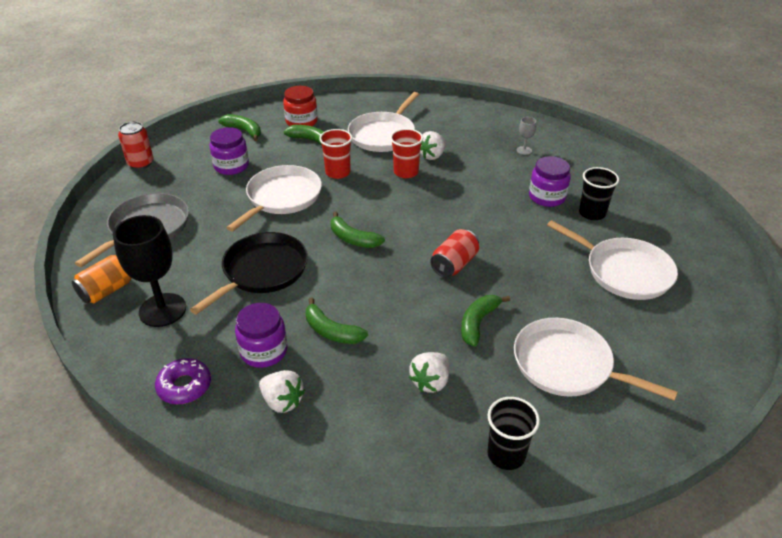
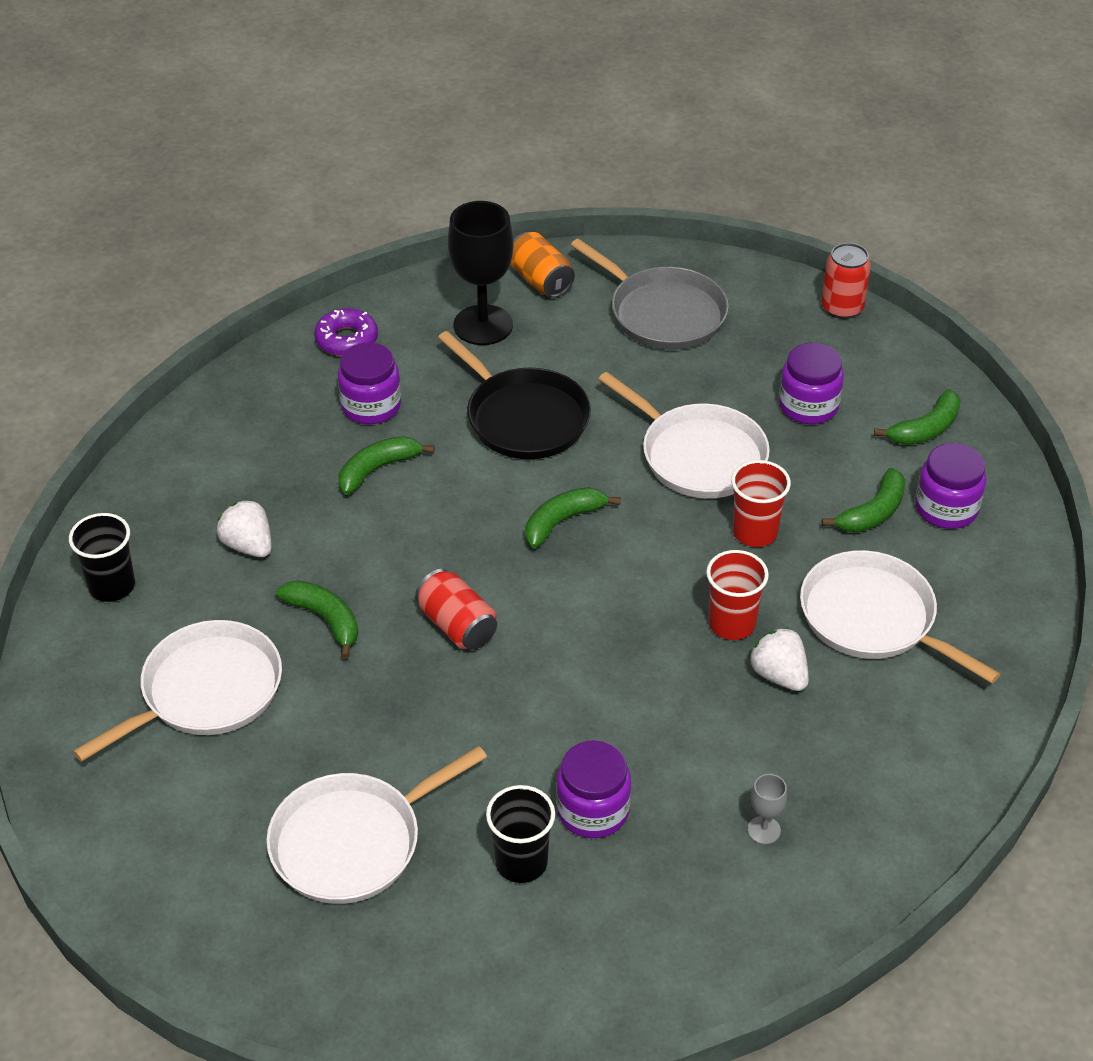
camera: 105 degrees right, 5 degrees up
(282, 401) = (285, 413): white strawberry -> none
(301, 122) = (946, 508): red jar -> purple jar

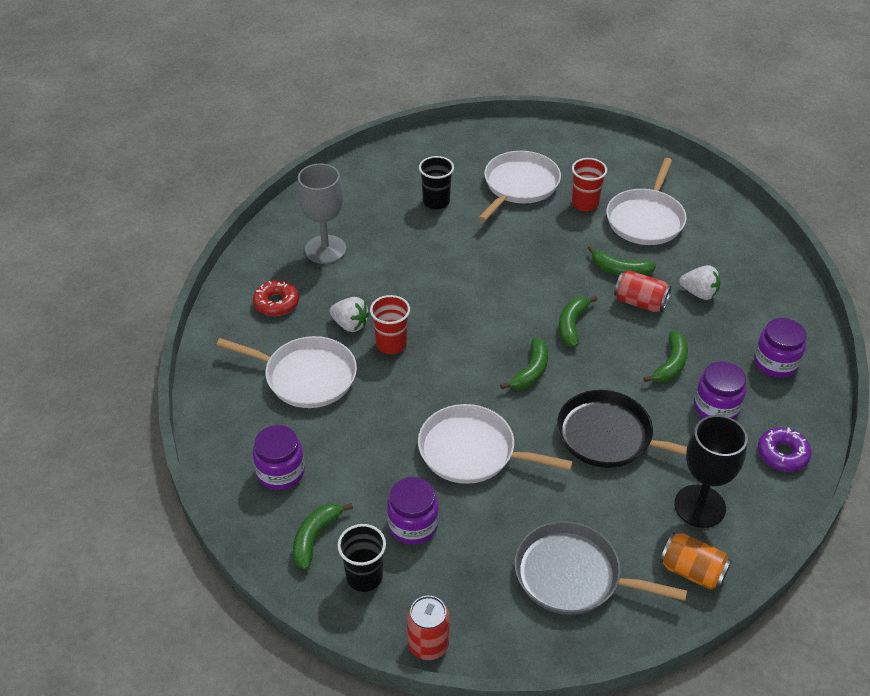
camera: 155 degrees right, 0 degrees up
(112, 586) = (746, 249): black cup -> black cup (364, 577)
(457, 626) = (546, 291): red can -> red can (640, 302)
(593, 810) = (415, 231): purple jar -> purple jar (775, 363)
(755, 532) = (405, 407): red cup -> red cup (585, 203)
(764, 830) = (325, 249): grey goblet -> grey goblet, size x2.29
(872, 512) = (331, 450): green banana -> green banana (572, 325)
(881, 753) = (276, 303): none -> red donut

